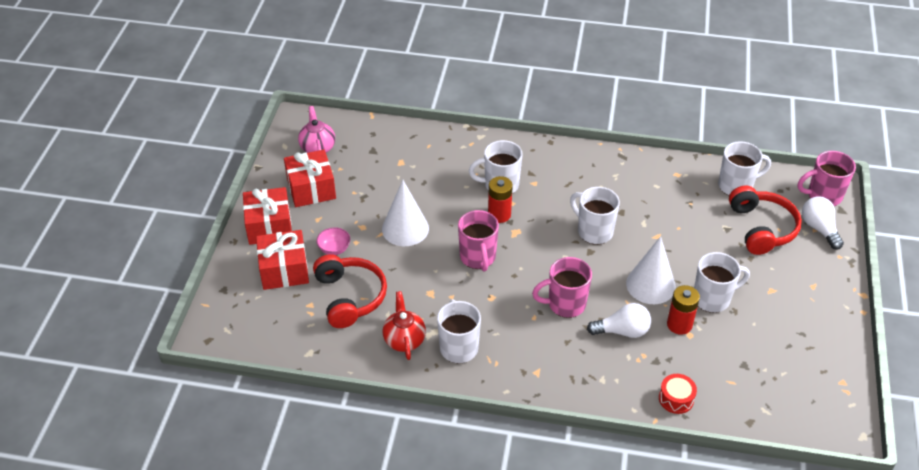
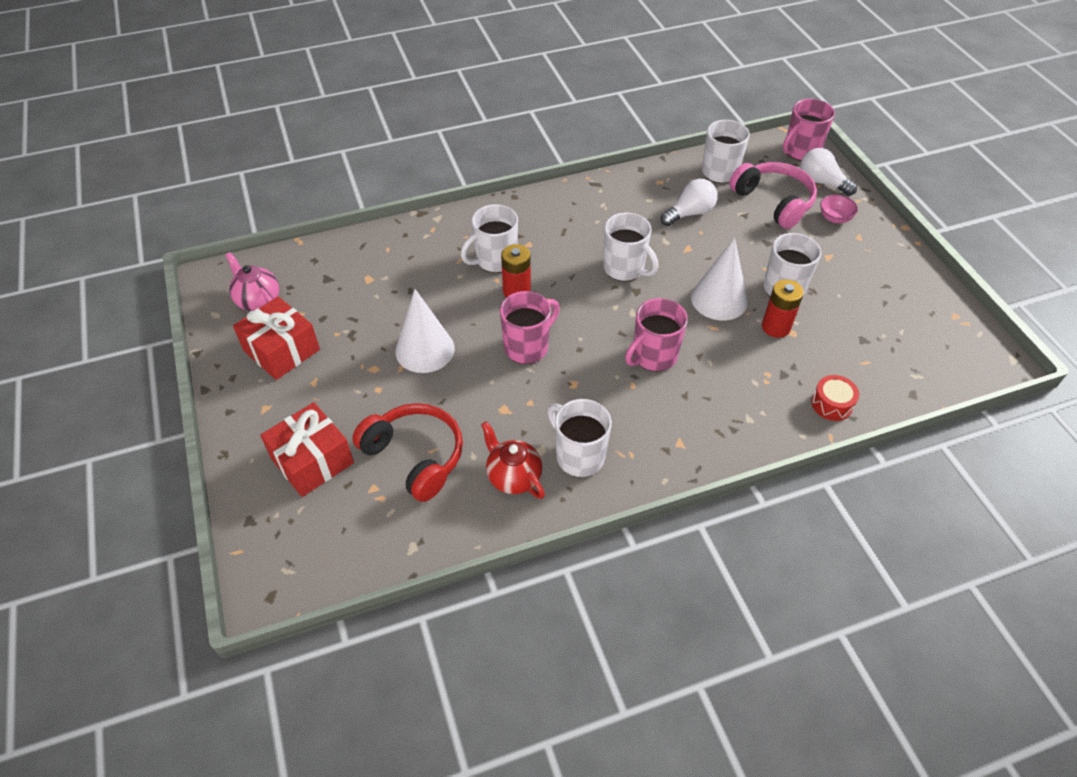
camera: 30 degrees left, 5 degrees up
(269, 226) = (258, 416): red gift -> none
(334, 249) = (357, 408): pink bowl -> pink bowl (834, 218)
(478, 257) = (527, 347): pink mug -> pink mug turned 90 degrees counterclockwise
(594, 231) = (625, 269): white mug -> white mug turned 150 degrees counterclockwise
(622, 331) = (729, 358): white light bulb -> white light bulb (689, 213)
(761, 228) = (773, 202): red headphones -> pink headphones

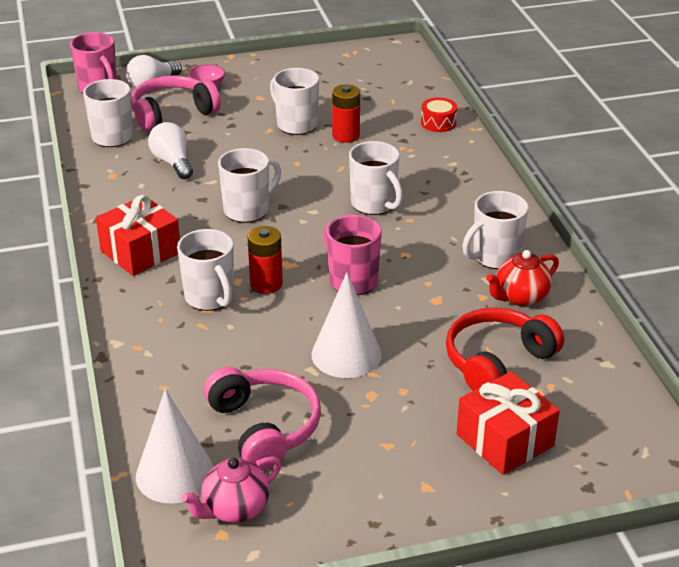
camera: 85 degrees left, 15 degrees down
(281, 350) = (332, 478): red gift -> red gift (140, 252)
(339, 308) = (264, 427): none -> pink headphones
(653, 356) = (374, 204): pink mug -> white mug
(719, 299) = (304, 160): white cone -> white cone (175, 474)

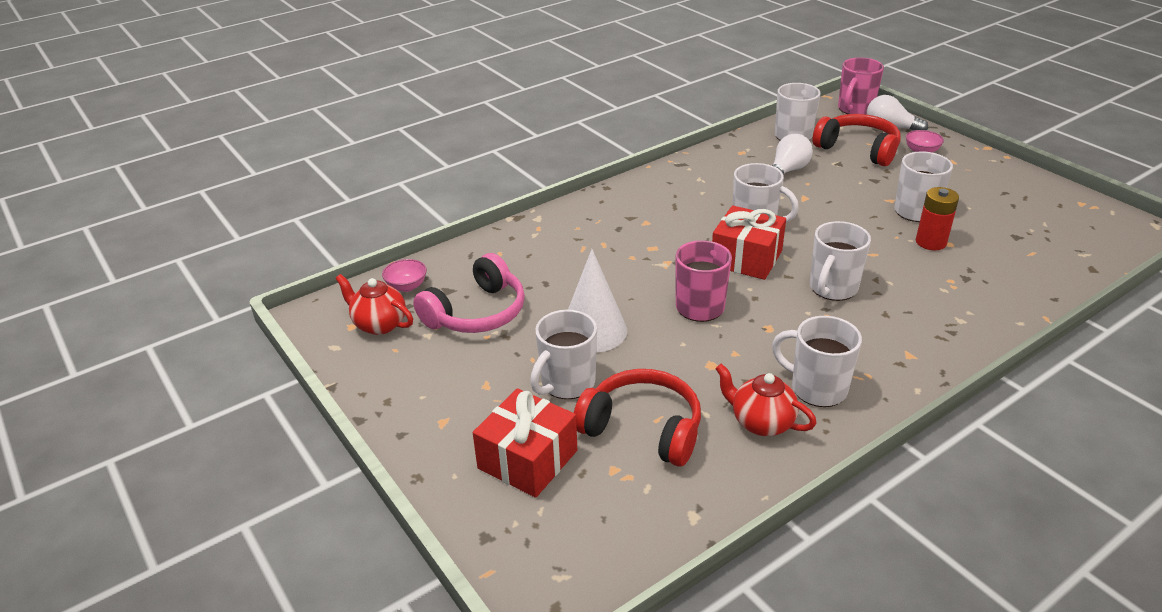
camera: 70 degrees right, 0 degrees up
(140, 252) = (654, 194): red gift -> red gift (746, 258)
(172, 113) = (858, 149): pink headphones -> red headphones
(175, 474) = (406, 286): white cone -> pink bowl
(210, 298) = (620, 241): white mug -> white mug (566, 383)
(235, 509) = (379, 324): pink teapot -> red teapot
(266, 284) = (659, 262): red battery -> none
(438, 123) = (1027, 292): red drum -> none

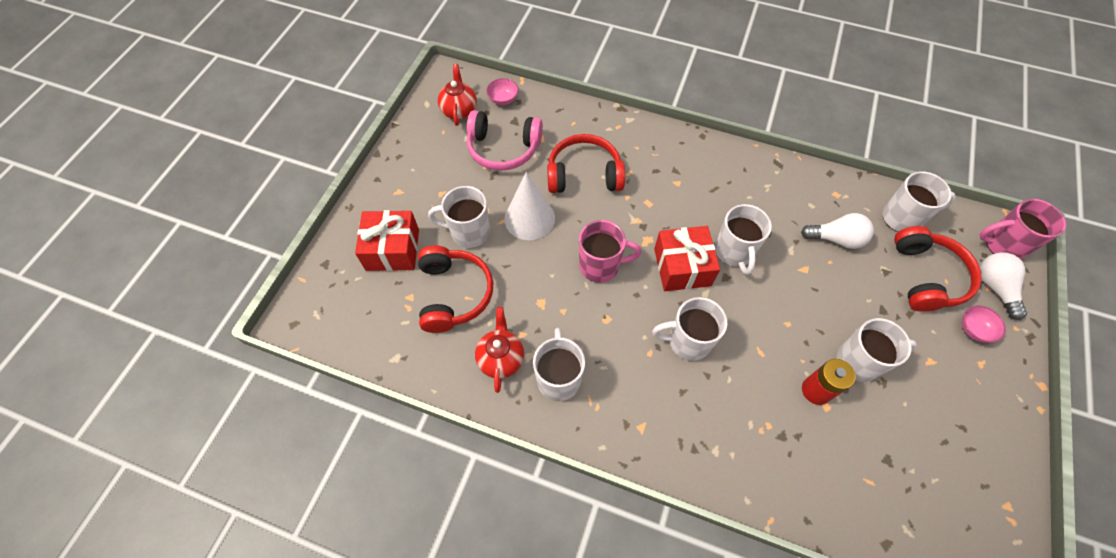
camera: 55 degrees right, 25 degrees up
(575, 272) = (584, 174): none -> red headphones

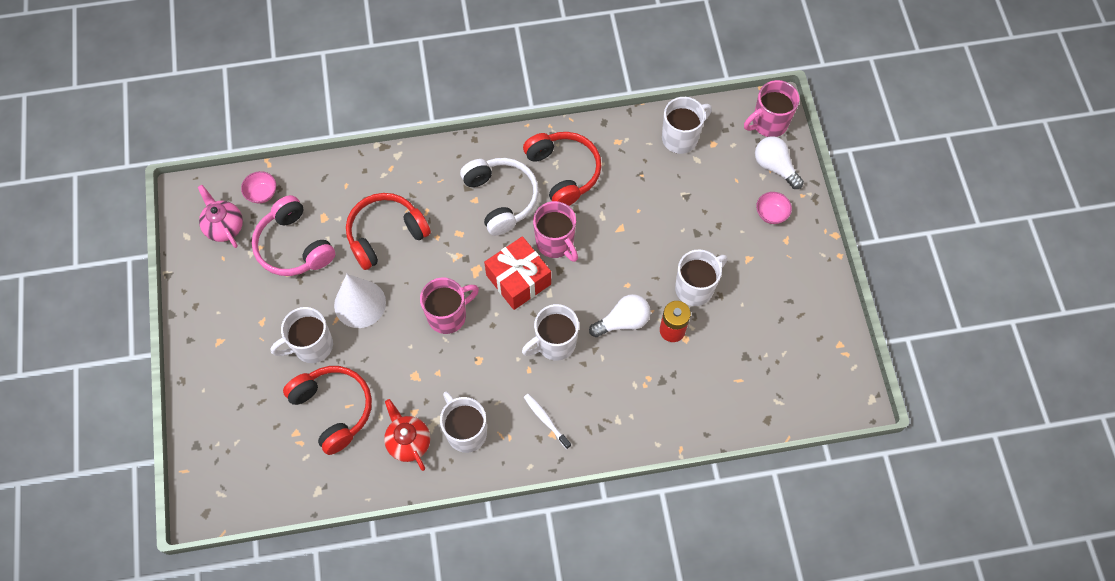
camera: 30 degrees left, 5 degrees up
(392, 249) = (251, 399): red gift -> none
(459, 110) = (224, 227): red teapot -> pink teapot
(503, 148) = (294, 246): pink headphones -> pink headphones turned 75 degrees clockwise
(642, 410) = (546, 420): none -> white toothbrush
(702, 192) = (501, 198): none -> white headphones
(734, 252) = (555, 243): white mug -> pink mug
(836, 239) = (634, 186): white light bulb -> white light bulb (623, 321)
(926, 277) = (719, 184): red headphones -> red headphones (564, 172)

